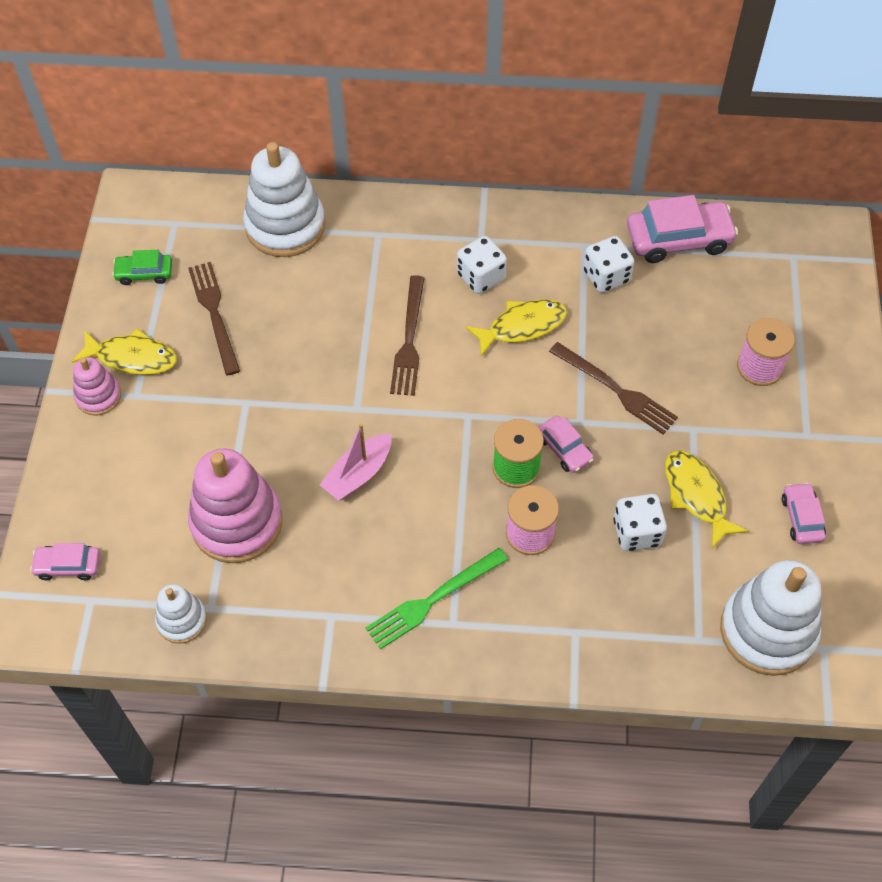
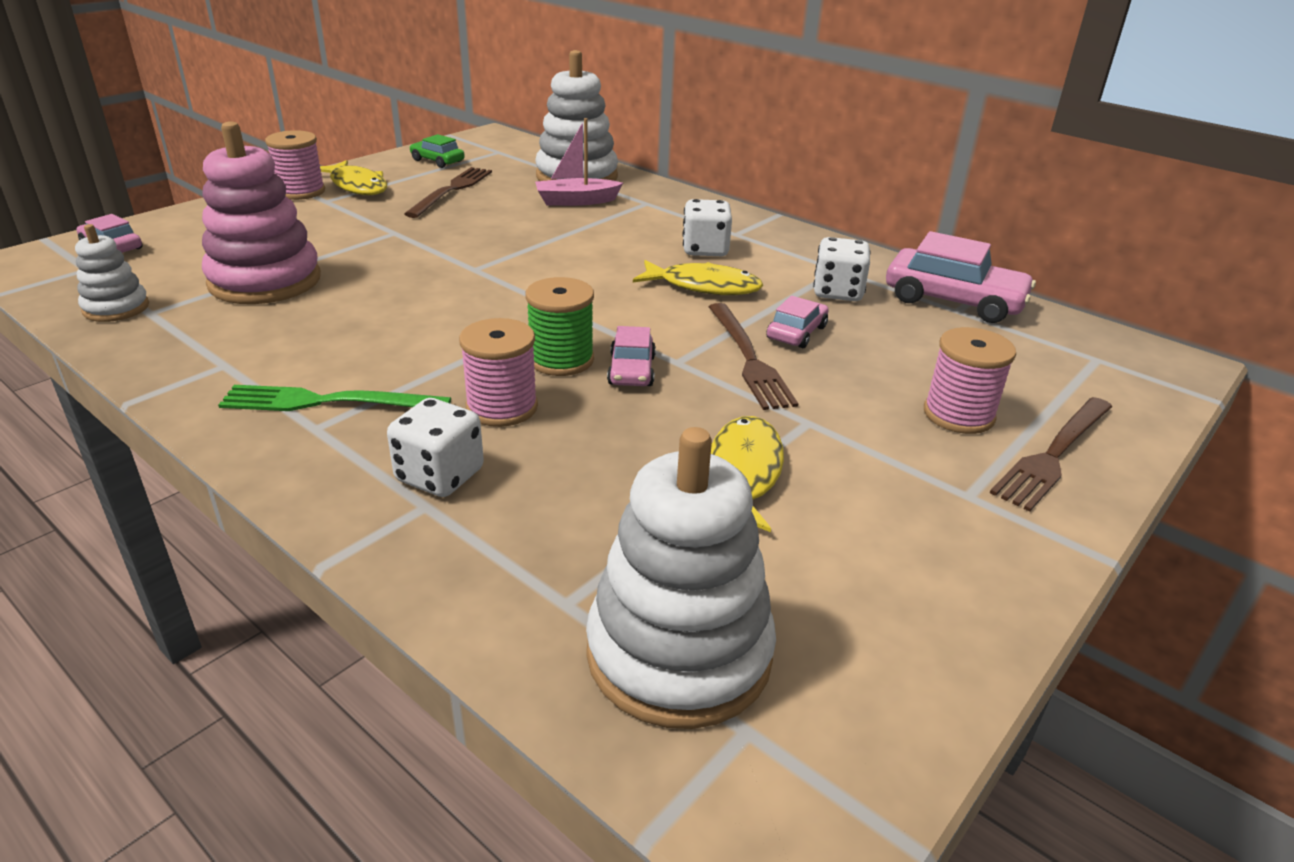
camera: 35 degrees right, 25 degrees down
(98, 396) = (301, 191): pink stacking toy -> pink spool
(358, 474) = (409, 300): pink boat -> pink boat (576, 201)
(409, 340) = (583, 255): brown fork -> brown fork (1053, 454)
(637, 532) = (623, 465): white dice -> white dice (440, 475)
(801, 518) = (874, 565): pink car -> pink car (796, 332)

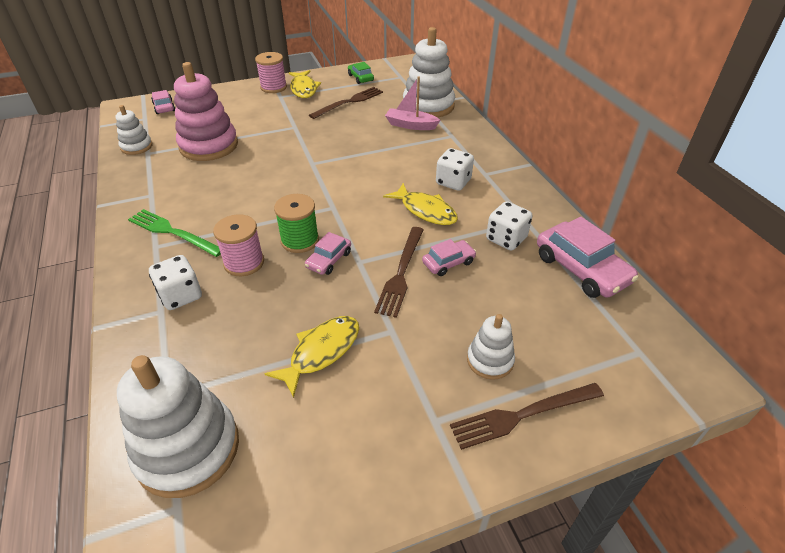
camera: 30 degrees right, 10 degrees up
(958, 414) = (490, 360): pink spool -> white stacking toy

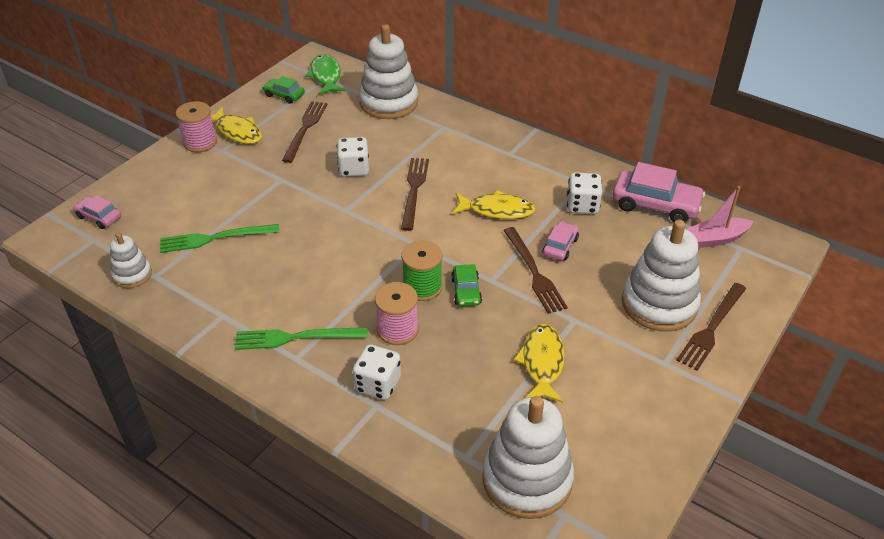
camera: 35 degrees left, 0 degrees up
(209, 146) = (215, 238): pink stacking toy -> green fork
(329, 260) = (466, 291): pink car -> green car
(377, 170) = (414, 190): none -> brown fork
(403, 75) = (326, 76): none -> green fish
(410, 125) = (395, 131): pink boat -> pink boat (716, 239)
(453, 182) = (492, 173): white dice -> white dice (354, 169)
(490, 360) = (659, 304): white stacking toy -> white stacking toy, size x1.90

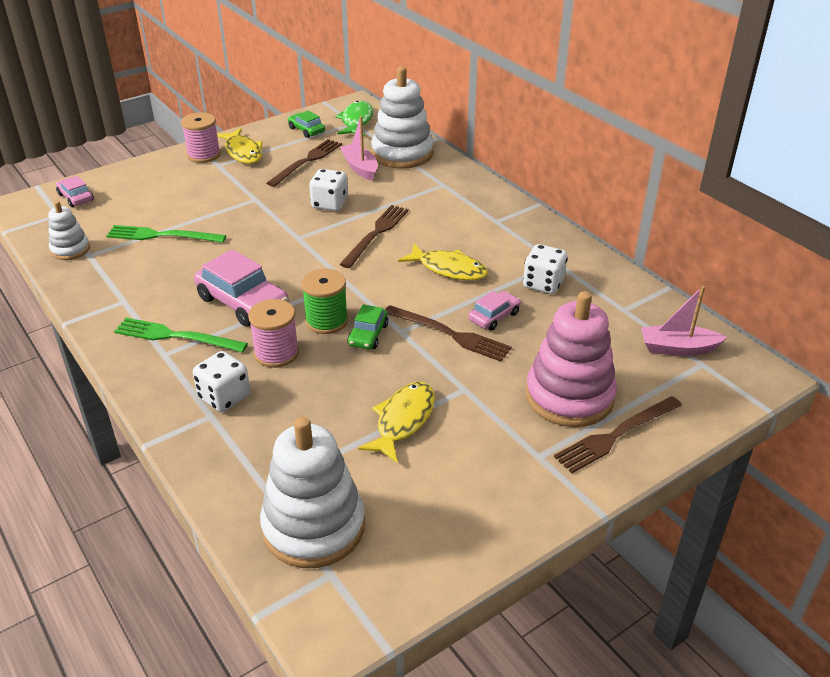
camera: 20 degrees right, 5 degrees down
(359, 125) = (360, 168): none -> pink boat
(534, 272) = (450, 334): brown fork -> brown fork turned 60 degrees counterclockwise
(655, 205) = (626, 300): pink car -> pink car (243, 302)
(659, 304) = (569, 396): white stacking toy -> pink stacking toy

